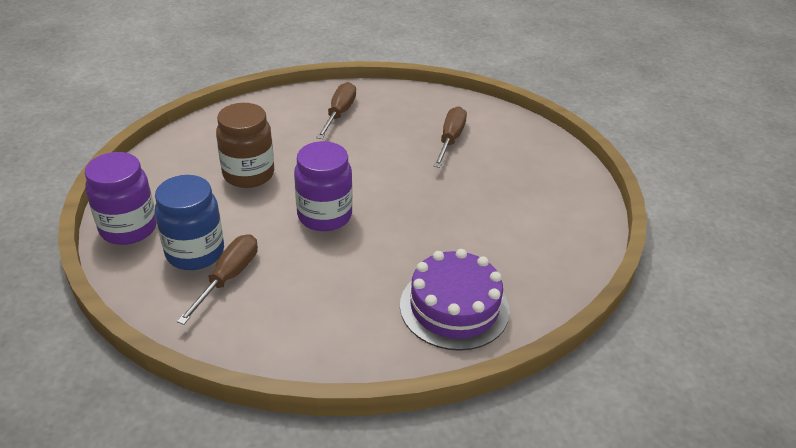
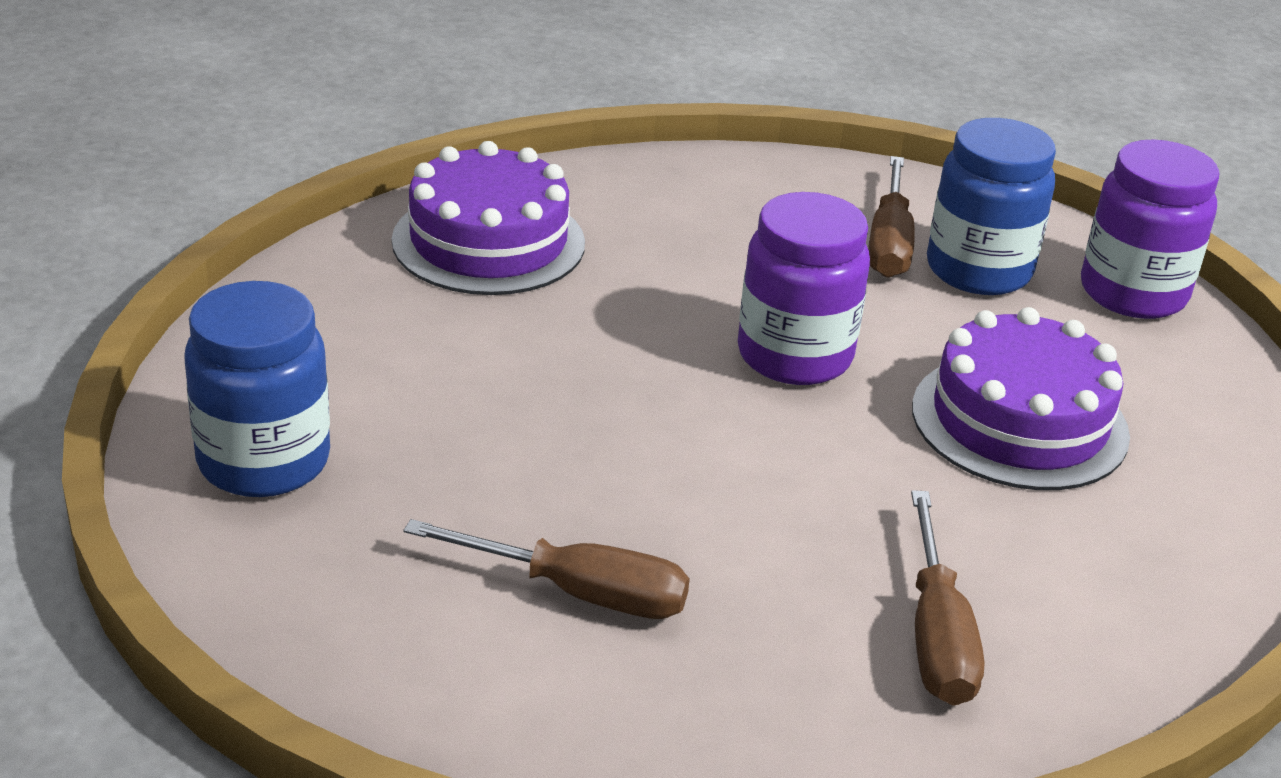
camera: 165 degrees right, 5 degrees down
(248, 174) = (1019, 421): brown jar -> purple cake
(450, 139) = (579, 592): brown screwdriver -> brown screwdriver turned 75 degrees counterclockwise
(562, 197) = (264, 461): none -> blue jar

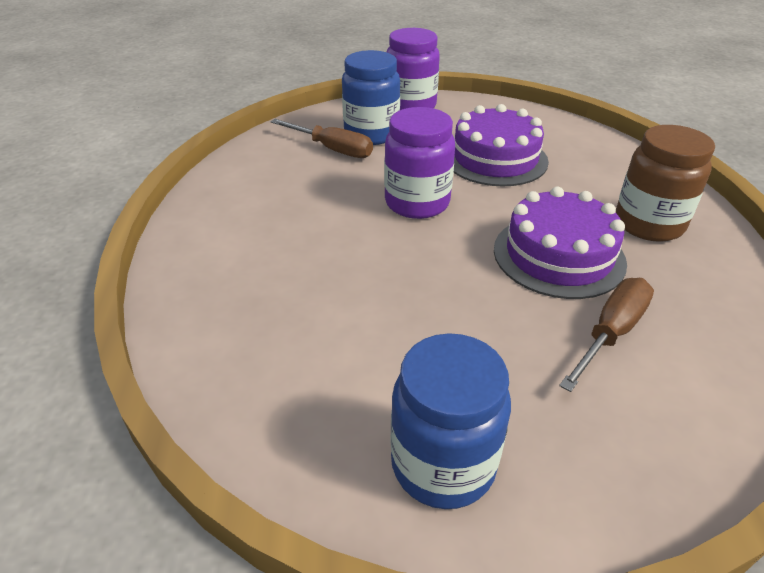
camera: 65 degrees left, 5 degrees up
(488, 242) = (231, 284): purple cake -> purple cake (558, 255)
(937, 635) = (648, 224): brown screwdriver -> brown jar

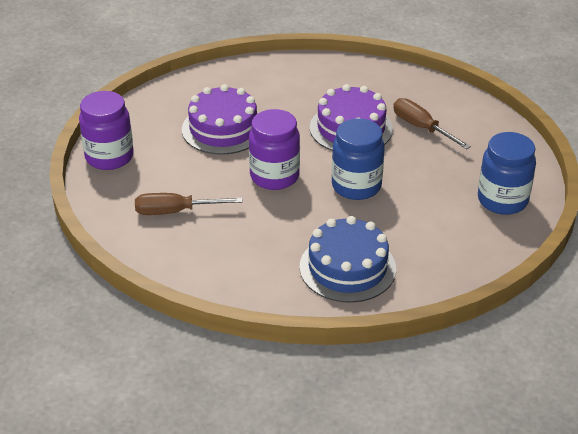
camera: 80 degrees left, 0 degrees up
(241, 279) = (347, 268): none -> blue cake
(333, 149) = (175, 211): brown screwdriver -> brown screwdriver turned 135 degrees counterclockwise
(371, 134) = (155, 187): blue jar -> blue jar (356, 186)
(648, 224) = (327, 86): brown jar -> none

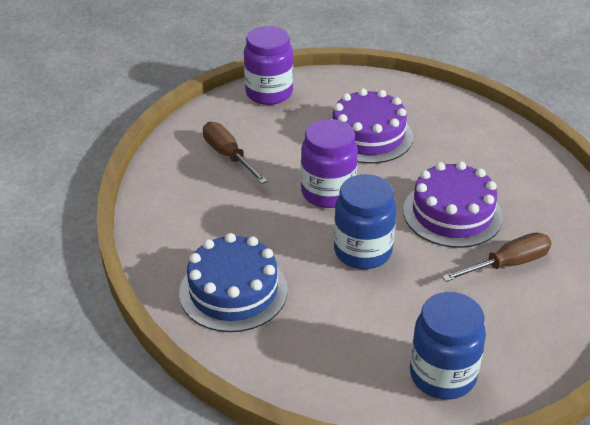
camera: 60 degrees right, 0 degrees up
(421, 128) = (508, 264): brown screwdriver -> brown screwdriver turned 45 degrees clockwise

